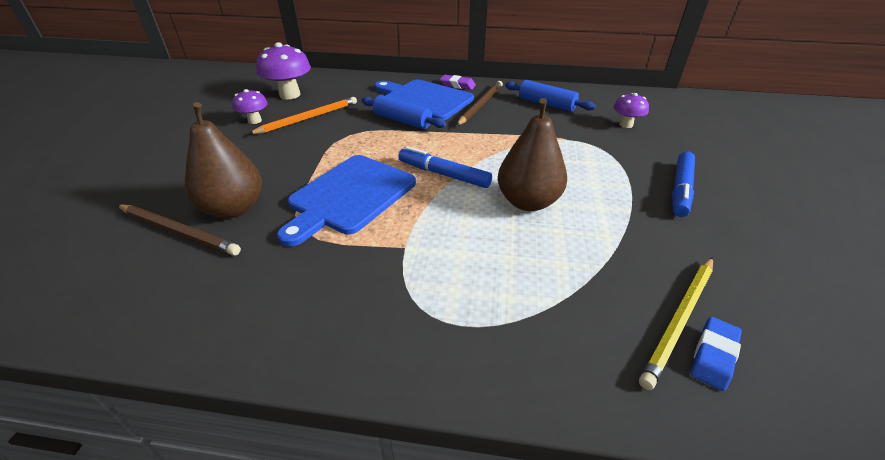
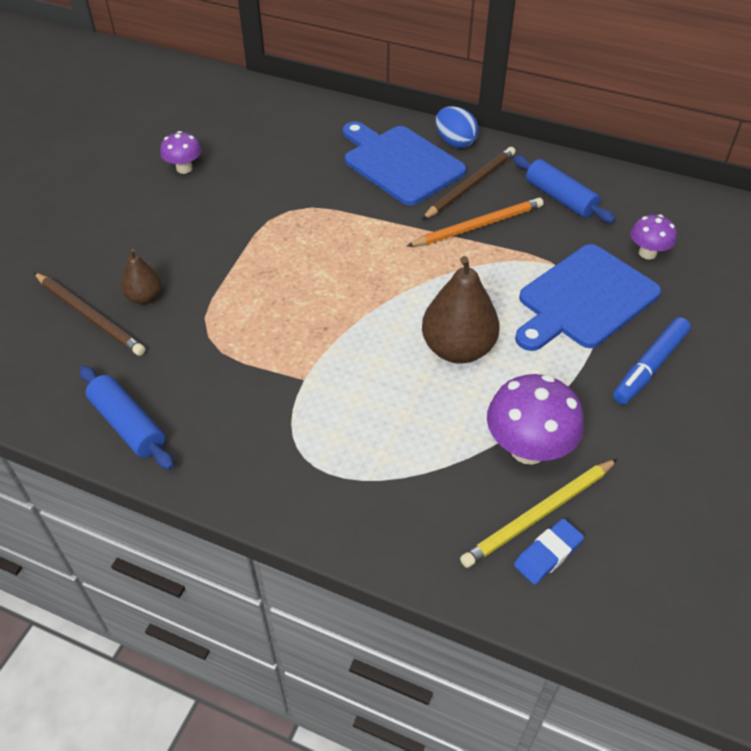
camera: 15 degrees right, 10 degrees up
(233, 208) = (145, 297): brown pear -> brown pear, size x0.55
(290, 95) = (233, 128): purple mushroom -> purple mushroom (528, 449)
(308, 118) = (247, 174): orange pencil -> orange pencil (478, 226)
(349, 196) = (266, 304): blue cutting board -> blue cutting board (584, 299)
(402, 121) = (359, 198): blue rolling pin -> blue rolling pin (128, 425)
(443, 174) = (379, 292): blue marker -> none
(457, 85) = (455, 142): purple eraser -> blue egg

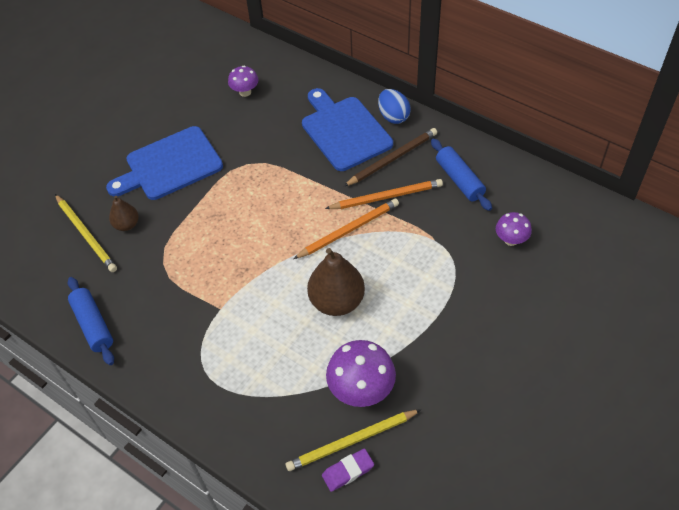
camera: 15 degrees right, 5 degrees up
(90, 316) = (86, 234): brown pencil -> yellow pencil
(184, 168) = (180, 115): purple mushroom -> purple mushroom (245, 92)
(444, 267) = (349, 230): none -> orange pencil
(548, 554) = (348, 471): blue eraser -> purple eraser
(584, 299) = (446, 274): blue cutting board -> blue cutting board (170, 165)
(649, 367) = (475, 338): blue marker -> none

